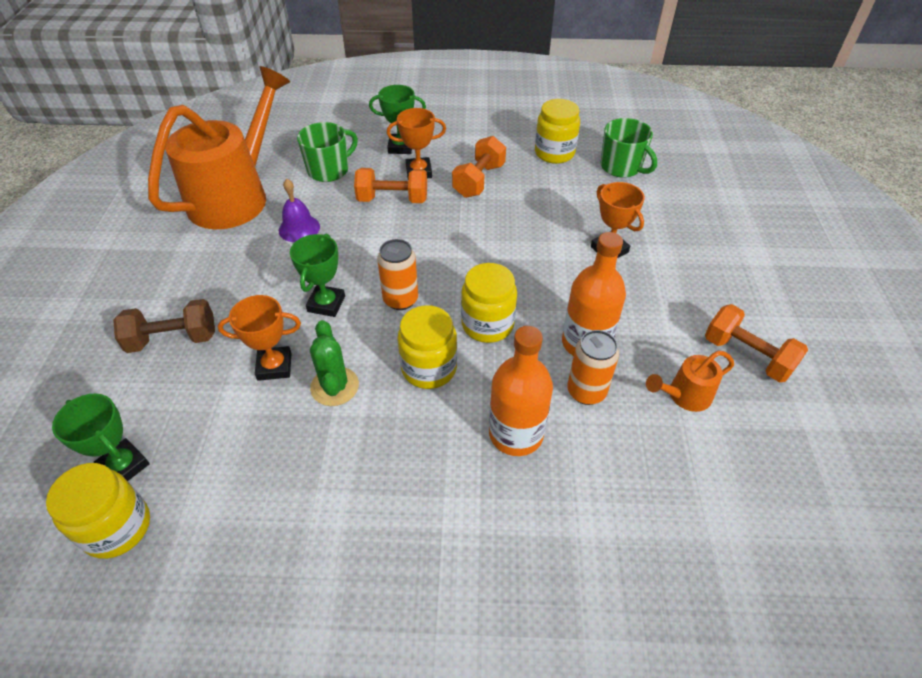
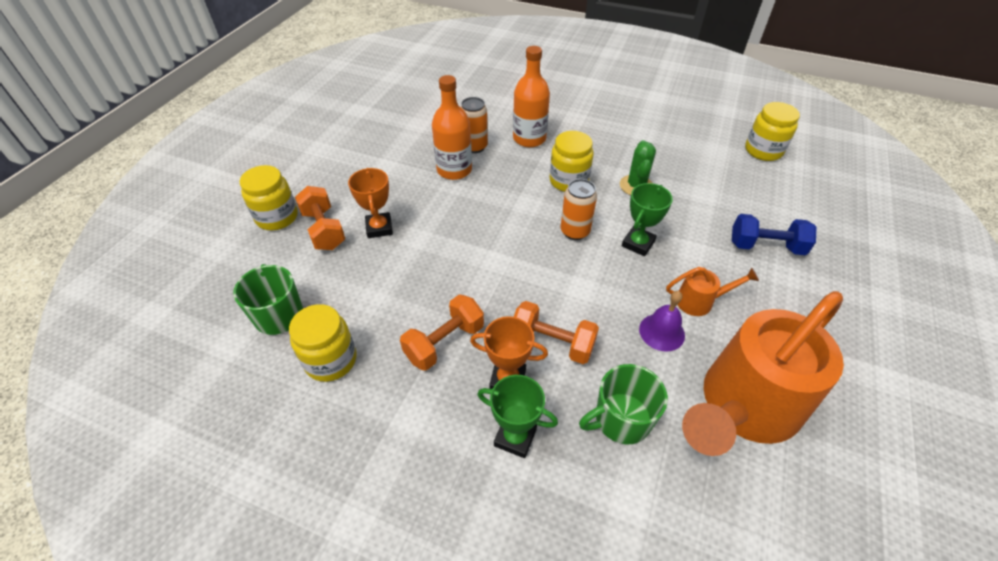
camera: 160 degrees left, 0 degrees up
(124, 466) = (771, 176): green trophy -> none
(173, 339) = (765, 246): brown dumbbell -> blue dumbbell
(274, 366) = (680, 208): orange trophy -> none
(487, 324) = (515, 197): yellow jar -> yellow jar (277, 217)
(684, 396) = (419, 132): orange watering can -> orange watering can (700, 301)
(747, 356) = (361, 140): orange dumbbell -> orange dumbbell (324, 230)

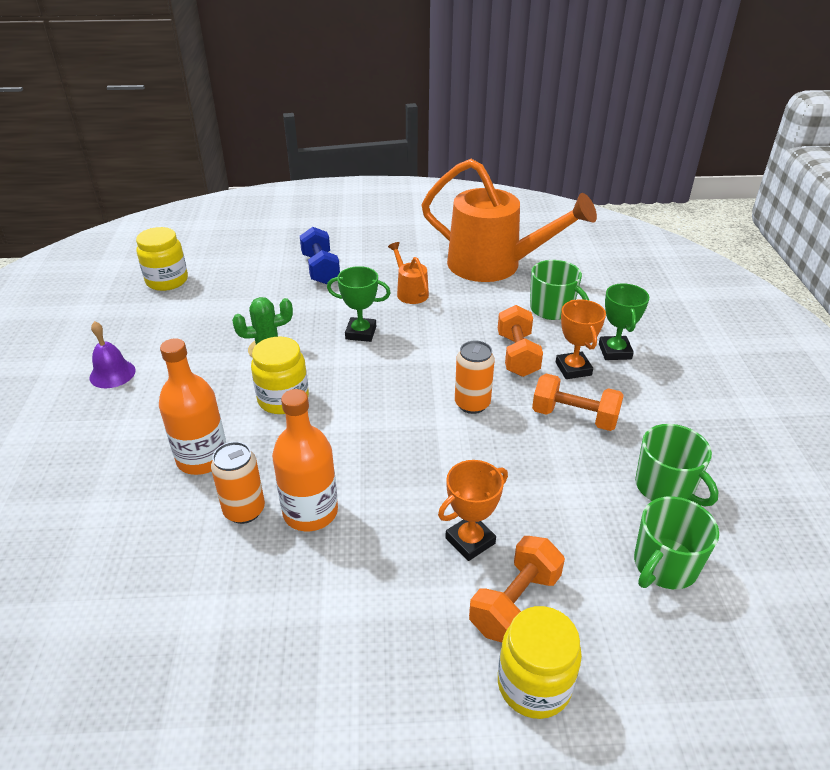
camera: 115 degrees left, 10 degrees down
(331, 360) = (665, 487): yellow jar -> green mug
(575, 231) = (368, 374): orange can -> orange can (472, 404)
(662, 332) = (458, 305): purple bell -> purple bell (112, 374)

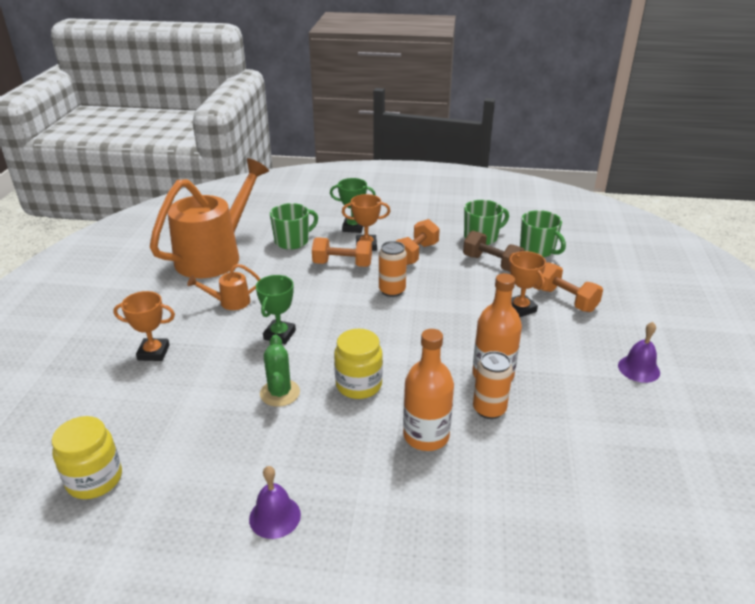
camera: 80 degrees left, 5 degrees down
(320, 269) = (153, 352): blue dumbbell -> orange trophy
(342, 699) = (638, 369): none -> purple bell
(534, 685) = (617, 302): yellow jar -> none
(587, 503) = (492, 263): none -> brown dumbbell

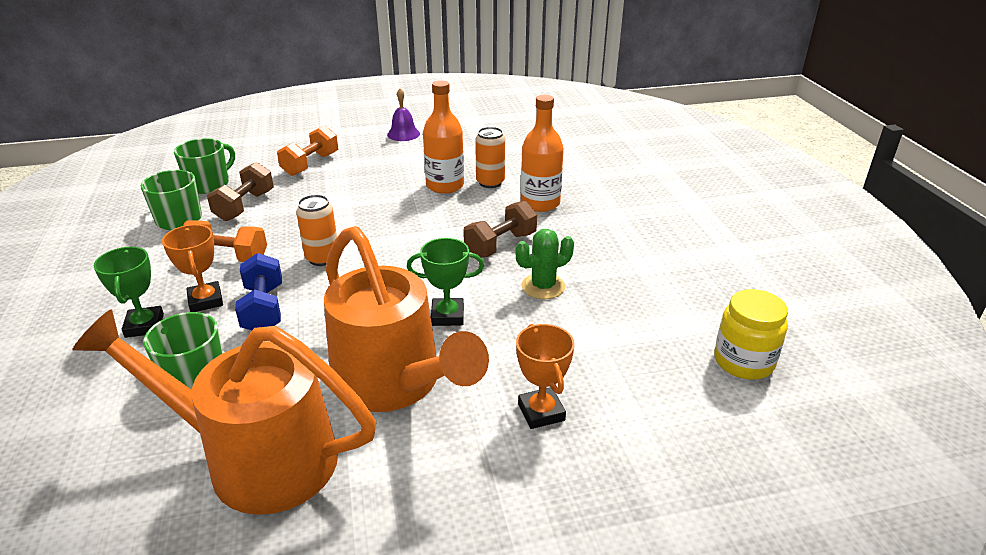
camera: 110 degrees left, 0 degrees up
(230, 302) = (394, 384): orange watering can -> orange watering can, size x2.39
(275, 516) = (676, 249): purple bell -> none
(342, 264) = (263, 309): orange dumbbell -> blue dumbbell
(359, 385) = (500, 245): yellow jar -> brown dumbbell
(520, 309) = (334, 183): orange trophy -> none

